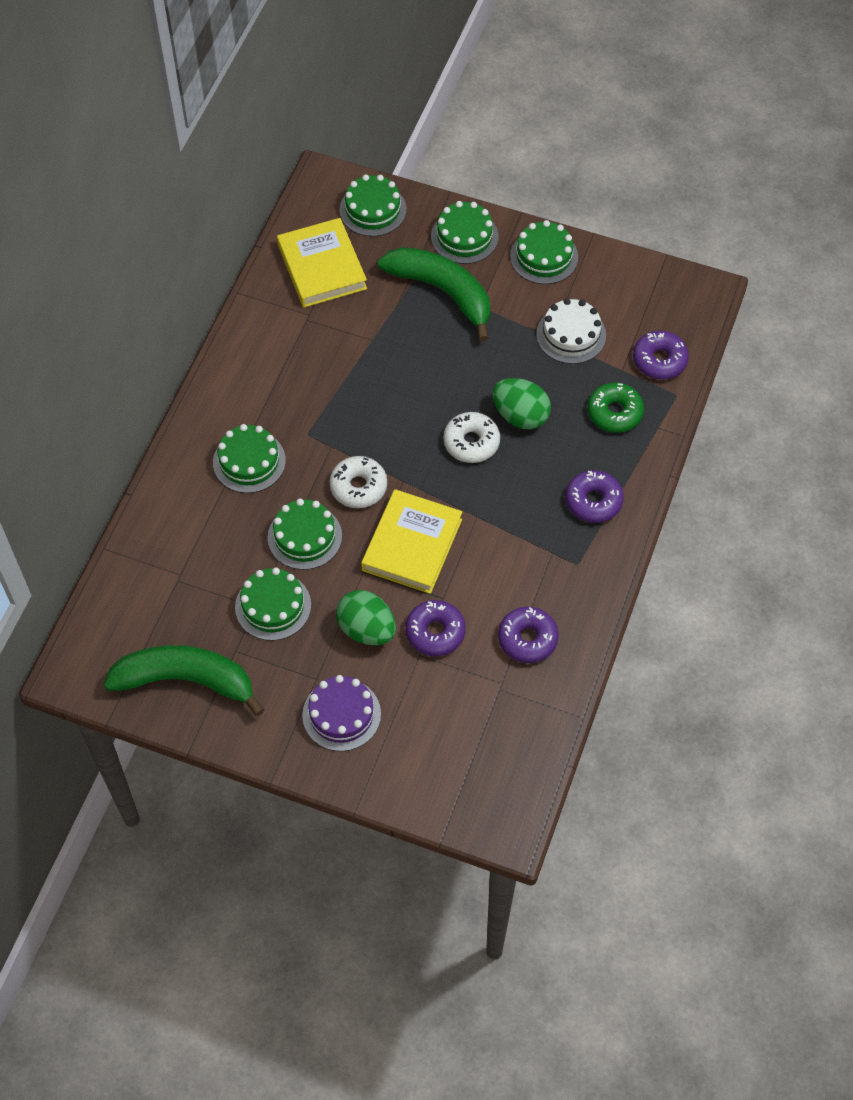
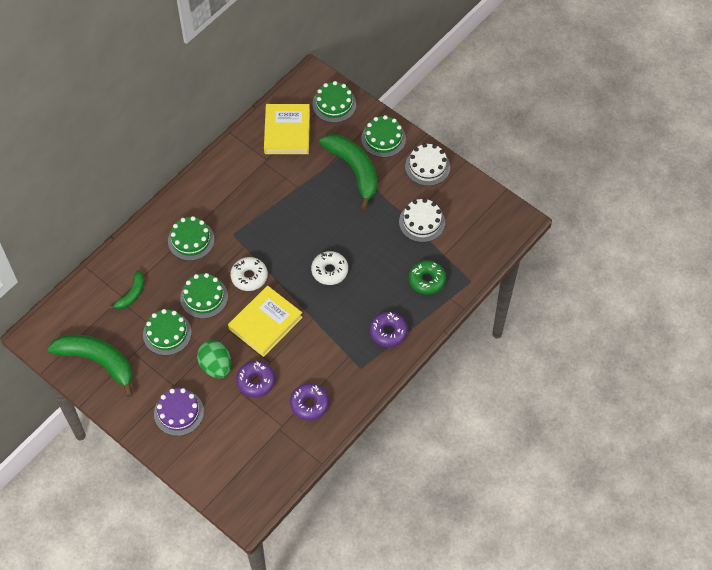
camera: 20 degrees right, 0 degrees up
(194, 567) = (131, 294): none -> green banana
(520, 416) = (367, 264): green egg -> none
(544, 256) = (427, 166): green cake -> white cake
(659, 360) = (470, 256): purple donut -> none

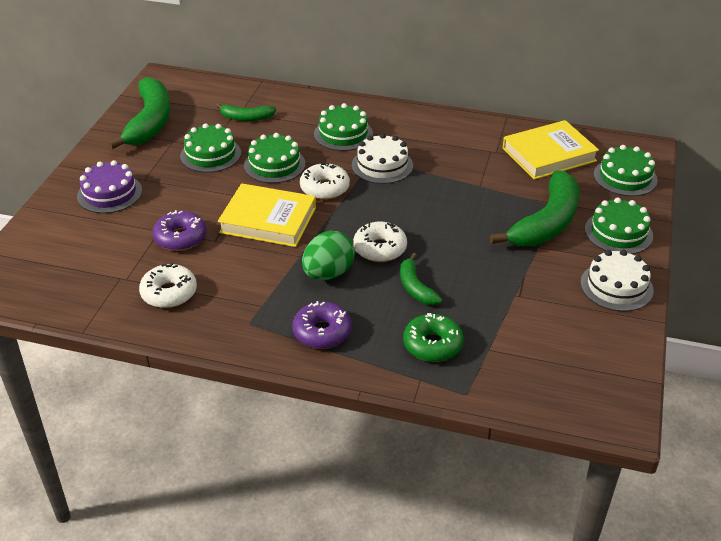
camera: 65 degrees right, 20 degrees down
(216, 366) = (186, 201): green egg -> green egg (328, 273)
(309, 404) = (169, 293): purple donut -> white donut
(375, 267) = (415, 287): none -> green banana
(422, 222) = (523, 309): white cake -> white cake (382, 165)

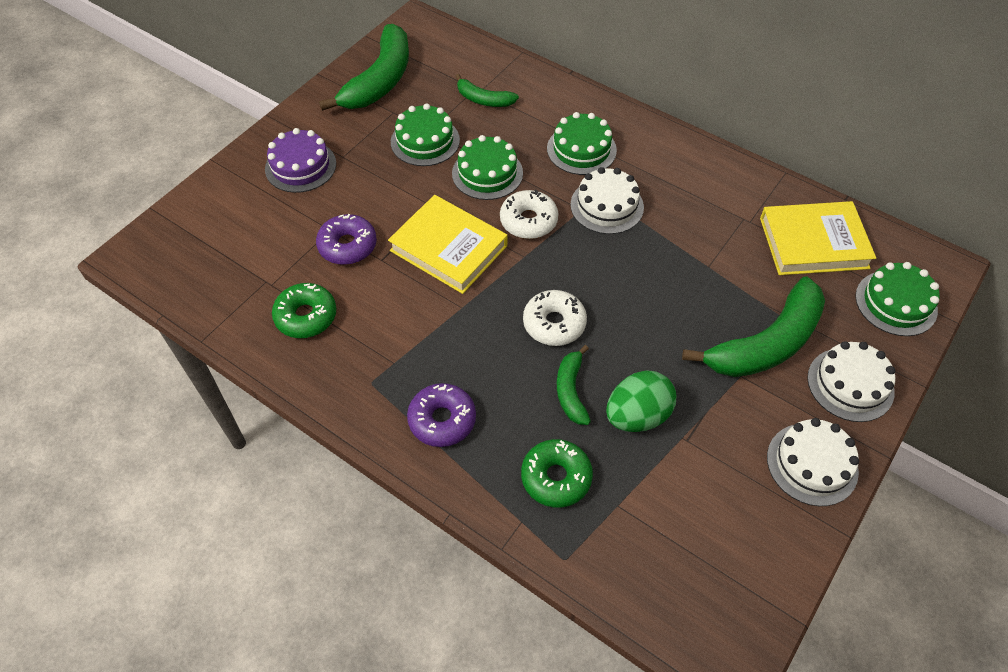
camera: 20 degrees right, 15 degrees up
(169, 293) = (306, 316): white donut -> green donut
(328, 273) = (482, 341): green egg -> green egg (637, 416)
(618, 232) = (850, 384): green cake -> white cake

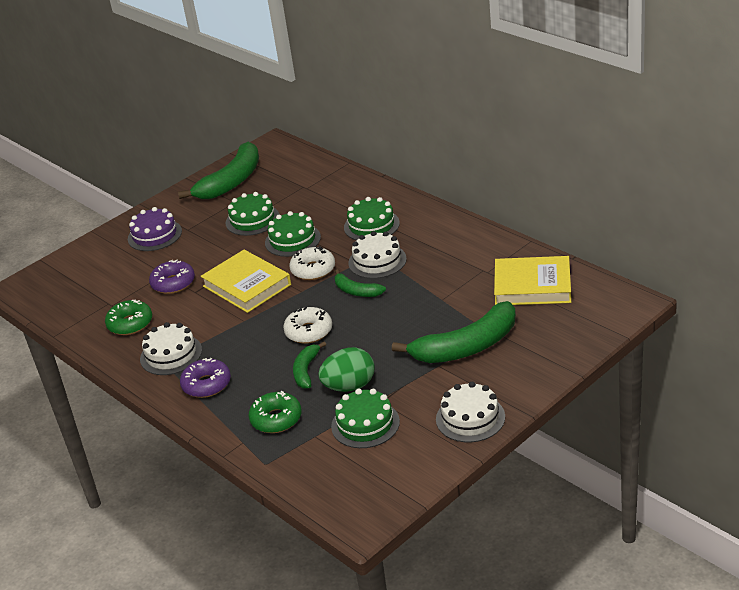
camera: 15 degrees right, 20 degrees down
(483, 100) = (307, 193): green banana -> green banana (356, 291)
(850, 384) = (522, 373): white cake -> white cake (171, 354)
(896, 303) = (582, 324): green cake -> green cake (365, 424)

